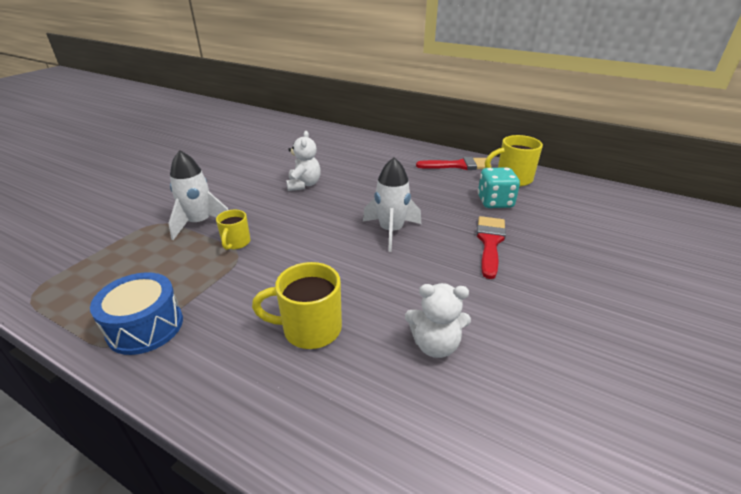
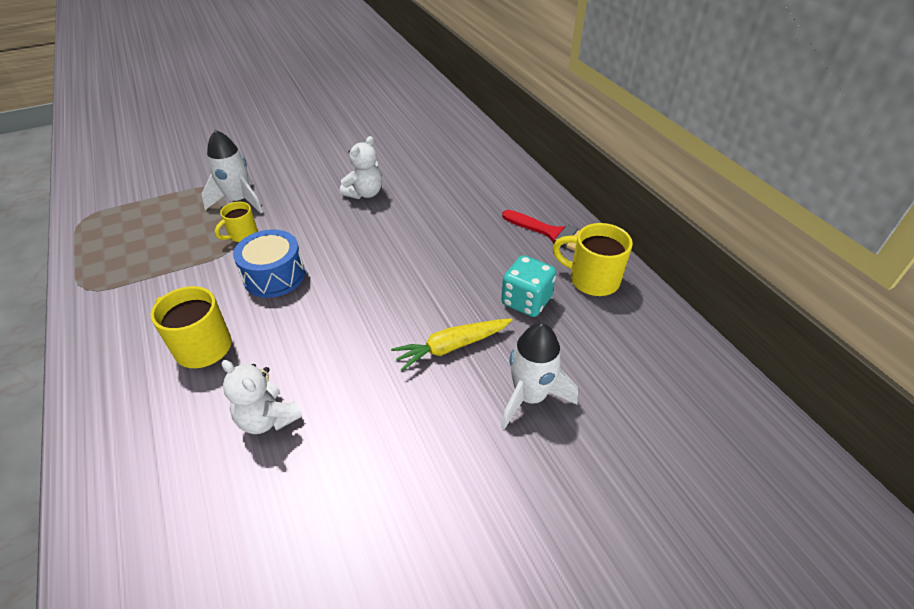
camera: 35 degrees right, 10 degrees up
(145, 327) = (113, 283): blue drum -> blue drum (274, 276)
(391, 231) = (376, 285): white rocket -> white rocket (530, 397)
(490, 242) = (452, 347): red brush -> yellow carrot

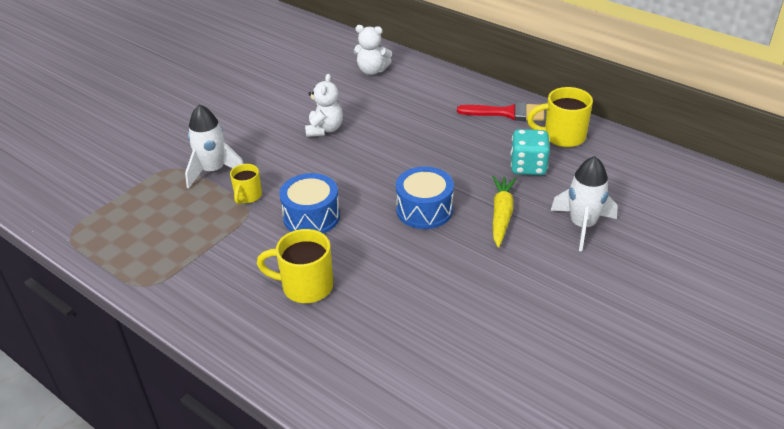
camera: 25 degrees left, 5 degrees down
(268, 418) = (410, 310): white teddy bear -> white teddy bear (372, 71)
(380, 309) = (424, 210): none -> blue drum
(452, 347) = (501, 215): yellow carrot -> yellow carrot turned 150 degrees clockwise

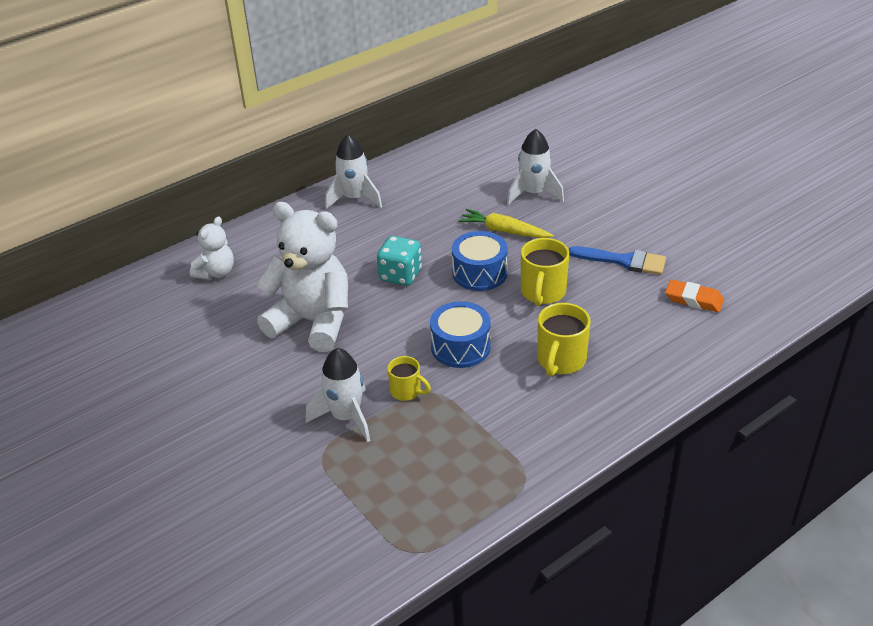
camera: 75 degrees left, 0 degrees up
(324, 129) = (312, 322): white teddy bear -> white teddy bear, size x1.96
(437, 387) = (693, 299): none -> orange eraser
(488, 316) = (624, 261): none -> blue brush
(507, 113) = (354, 198): red brush -> white rocket
(528, 166) = (443, 204): turquoise dice -> turquoise dice (400, 275)
(562, 136) = (408, 176): yellow mug -> yellow mug (542, 293)

